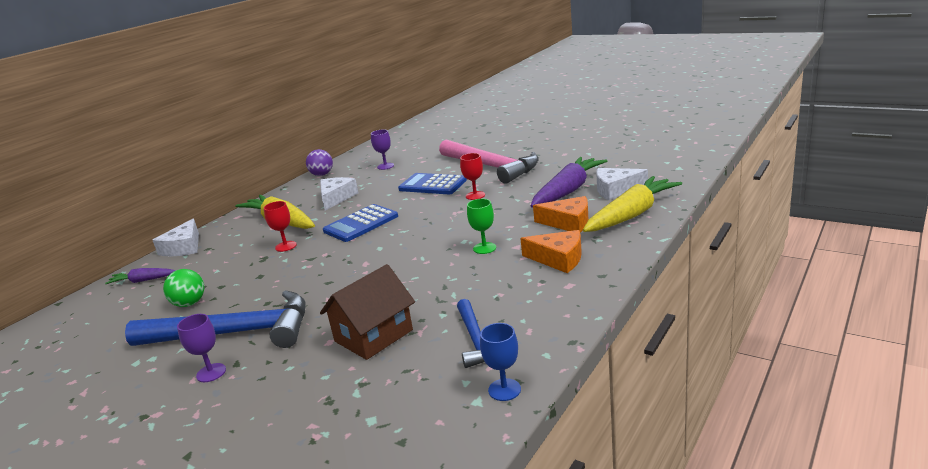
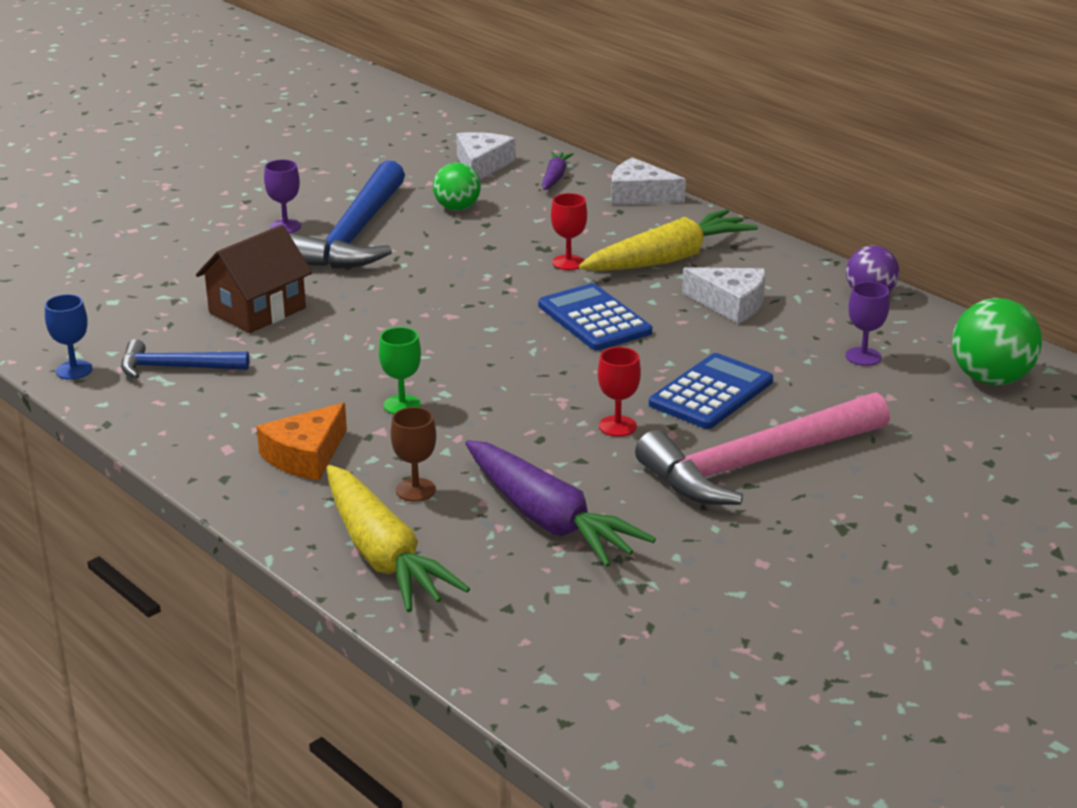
camera: 100 degrees right, 5 degrees up
(373, 335) = (257, 310): brown house -> brown house turned 75 degrees clockwise
(397, 146) = (991, 379): none -> green ball
(568, 222) = (415, 490): orange cheese -> brown goblet
(616, 190) = (503, 570): white cheese -> white cheese (482, 165)

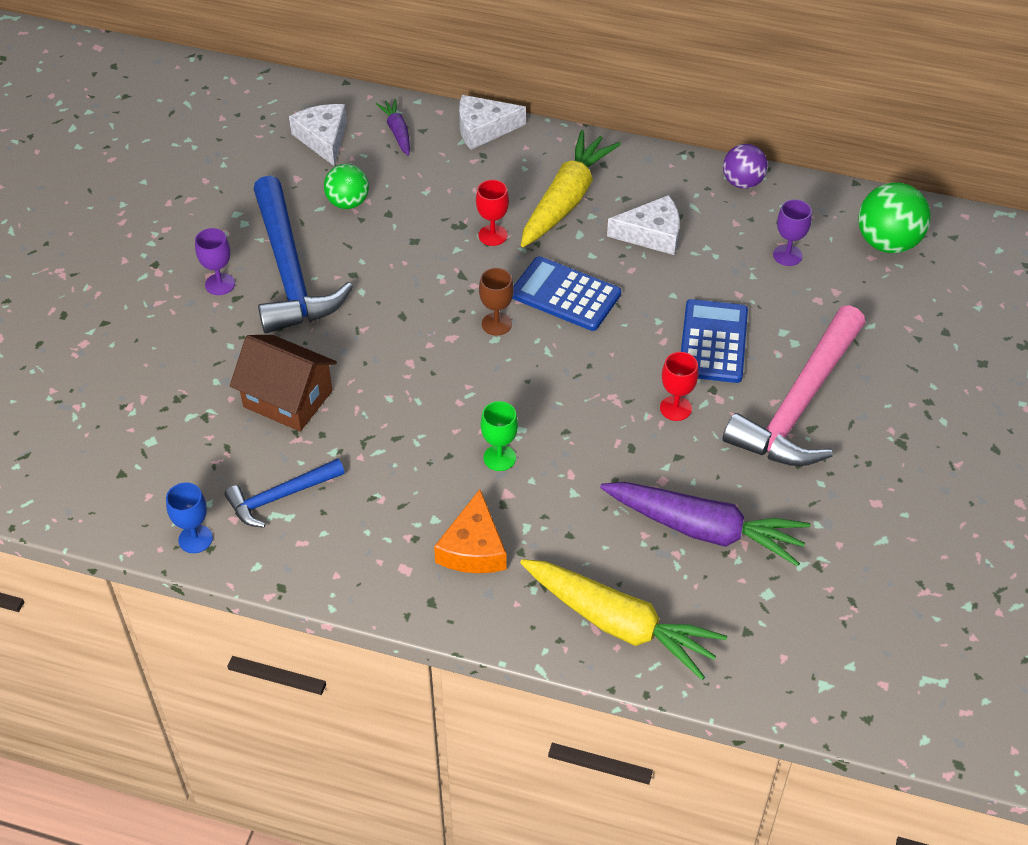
camera: 30 degrees left, 20 degrees up
(257, 310) = (288, 399): brown house -> brown house turned 75 degrees counterclockwise
(415, 490) = (586, 545): brown goblet -> brown goblet (496, 324)

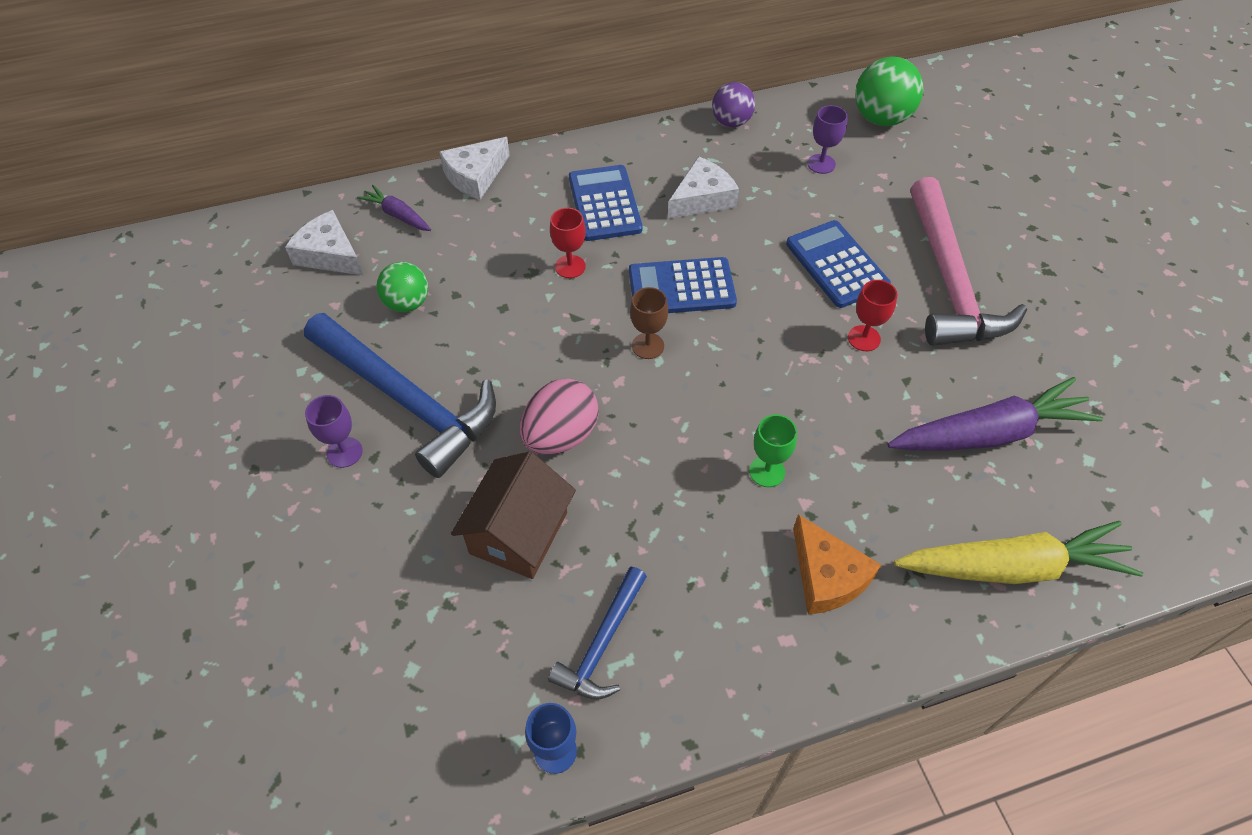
camera: 35 degrees left, 5 degrees up
(288, 399) = (518, 533): brown house -> brown house turned 60 degrees counterclockwise
(373, 352) = (560, 436): none -> pink egg
(566, 199) = (604, 204): yellow carrot -> blue calculator

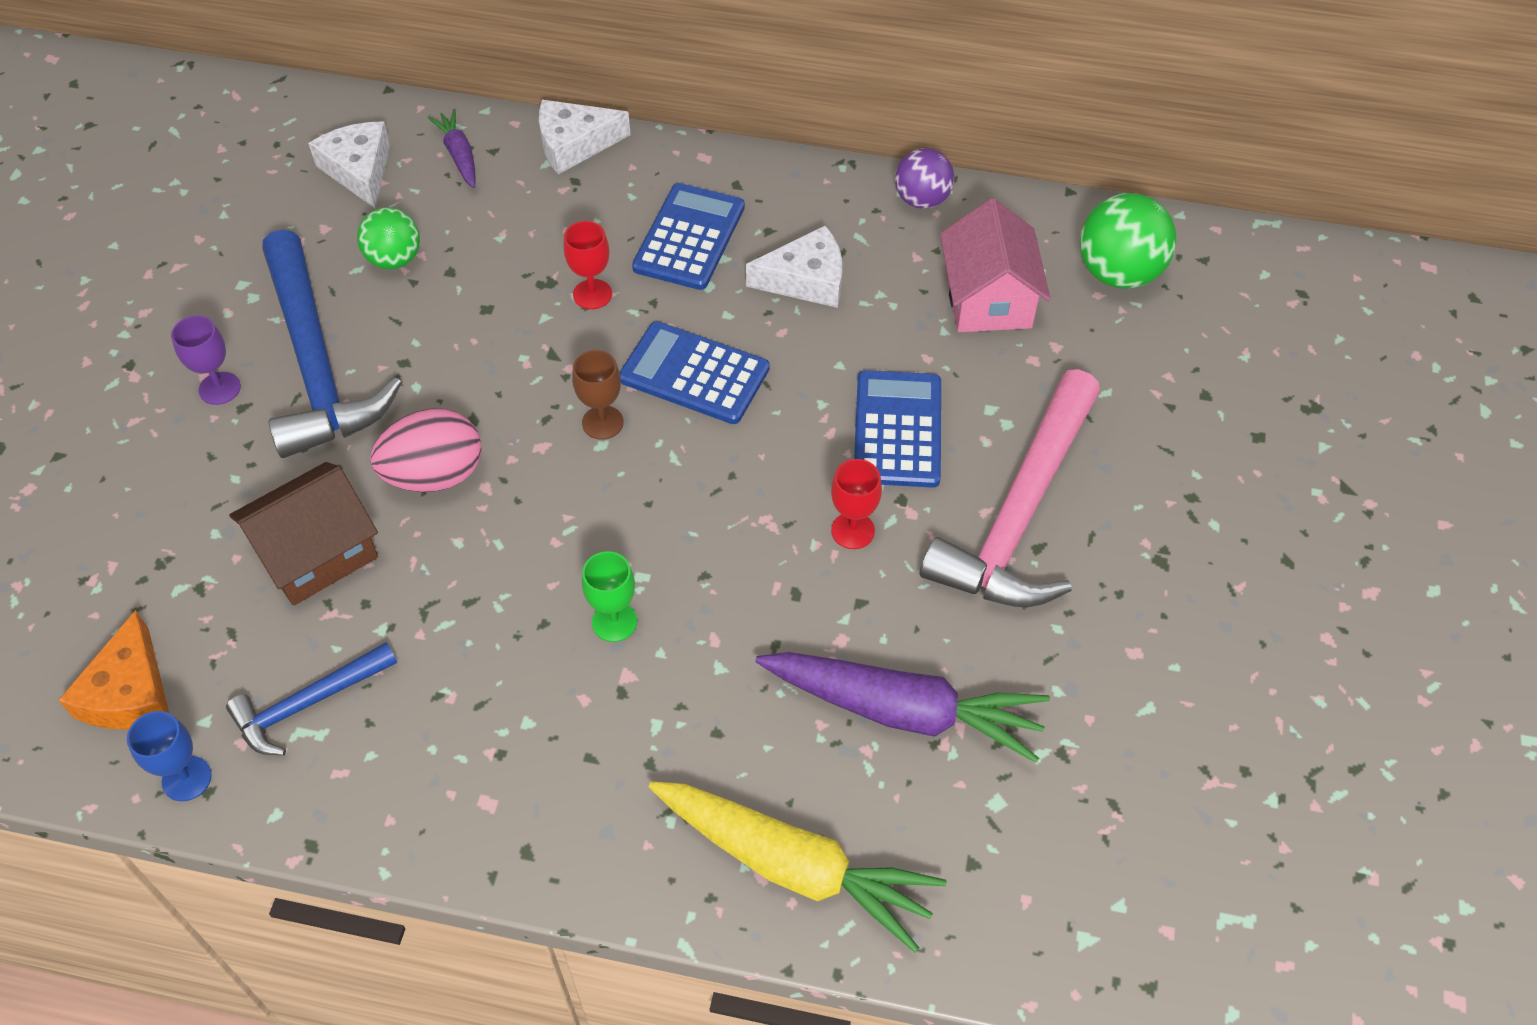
camera: 30 degrees right, 0 degrees up
(821, 164) = (988, 299): purple goblet -> pink house
(827, 576) = (583, 763): orange cheese -> orange cheese (130, 692)

